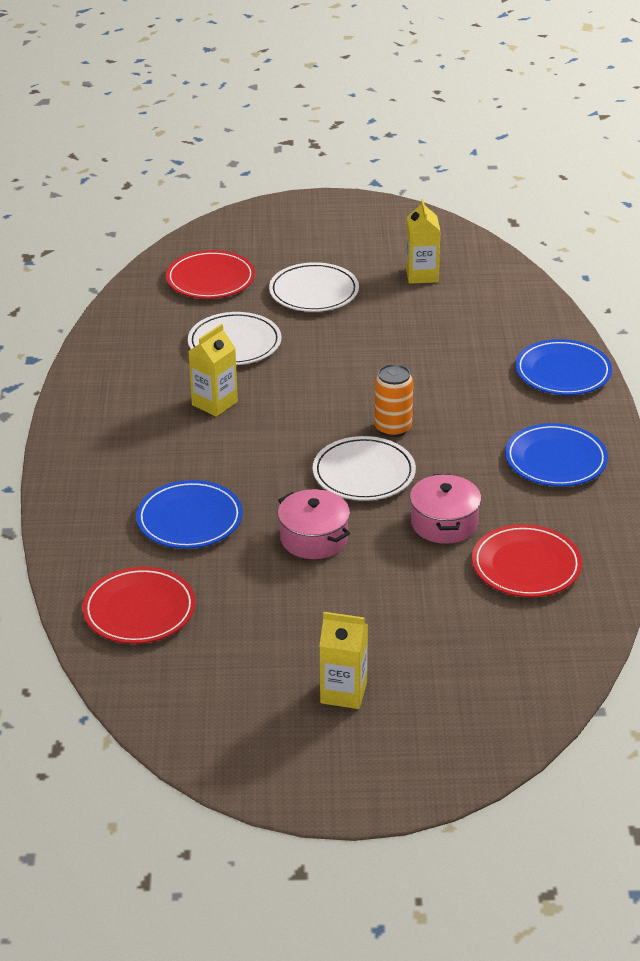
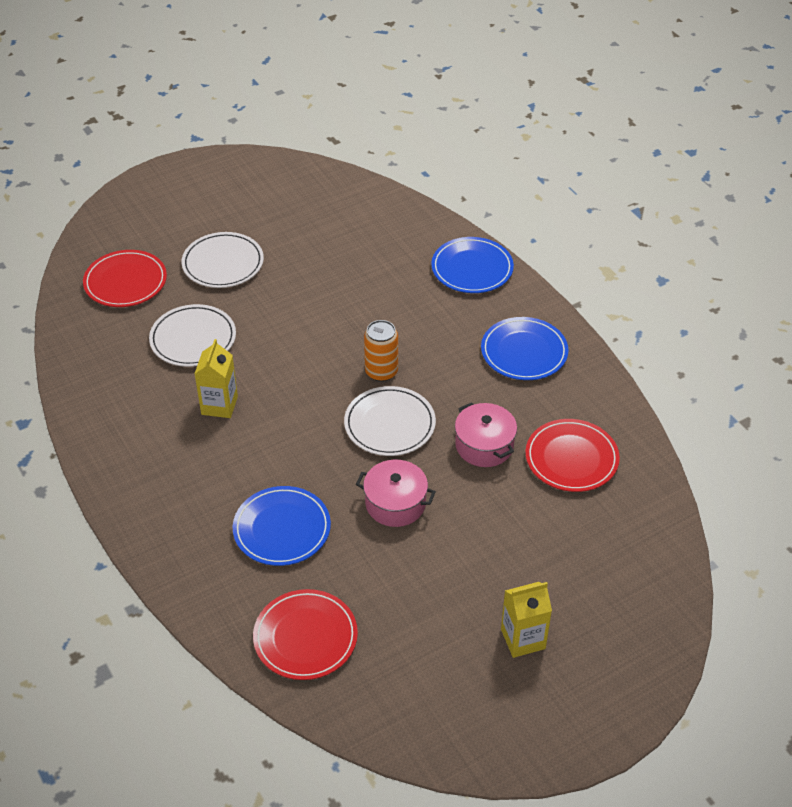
camera: 30 degrees left, 10 degrees up
(422, 275) = (299, 216): yellow carton -> none

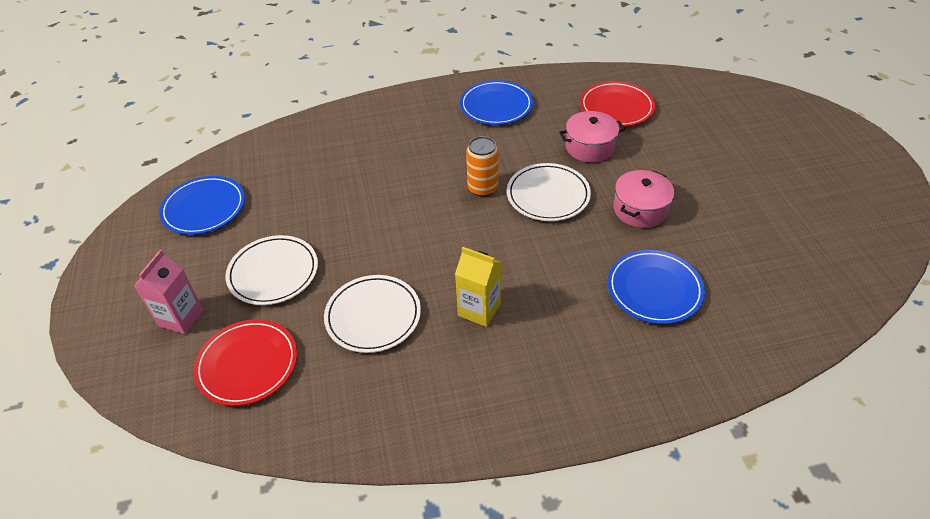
camera: 70 degrees left, 0 degrees up
(160, 229) = (181, 318): none -> pink carton
(305, 637) = (783, 295): red plate -> none
(472, 268) = (386, 112): blue plate -> blue plate (204, 208)
(523, 639) = (789, 168): yellow carton -> none

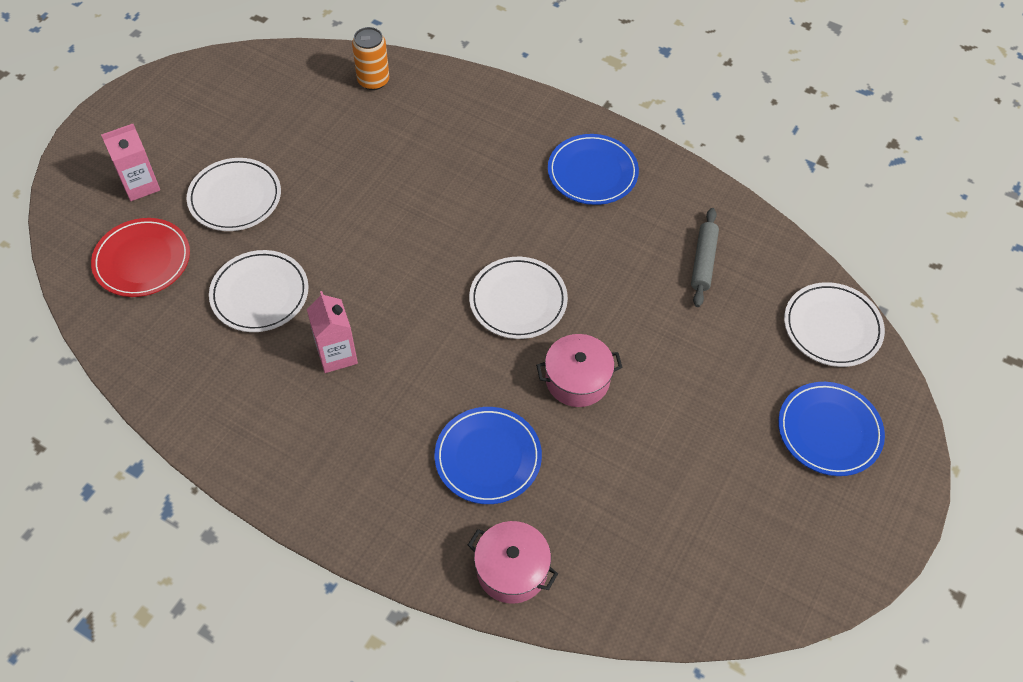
camera: 40 degrees right, 10 degrees up
(204, 208) = (249, 97): blue plate -> blue plate (829, 431)
(479, 309) = (337, 355): yellow carton -> pink carton
(483, 188) = (473, 249): orange can -> orange can (373, 81)
(589, 147) = (619, 283): pink pot -> pink pot (512, 570)
(616, 107) = (703, 261): red plate -> grey rolling pin
(719, 93) = (832, 327): none -> white plate

